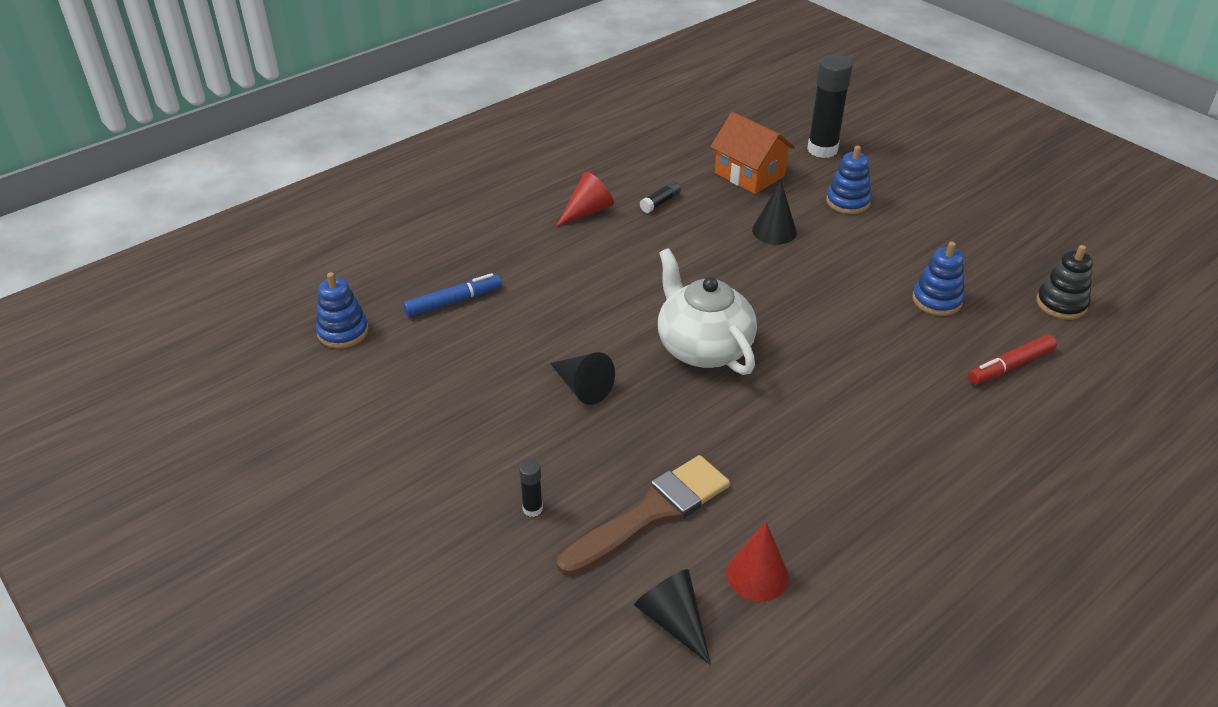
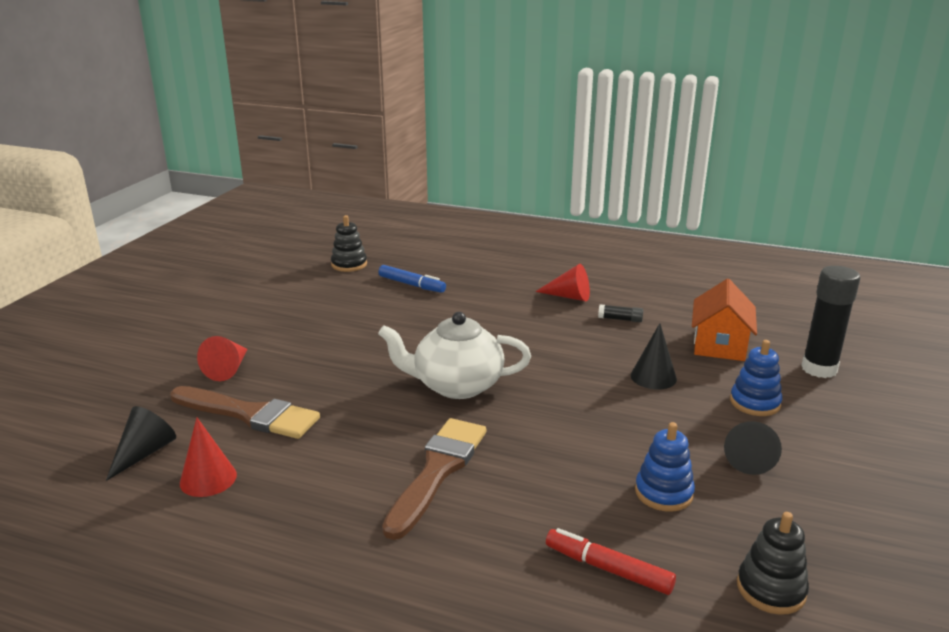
camera: 60 degrees right, 15 degrees down
(343, 332) = (349, 264): blue stacking toy -> black stacking toy
(532, 509) = (228, 369): black glue stick -> red cone
(582, 387) = (364, 351): black cone -> black cone (748, 457)
(703, 347) = (456, 385): white teapot -> white teapot turned 120 degrees counterclockwise
(838, 409) = (437, 471): none -> brown brush

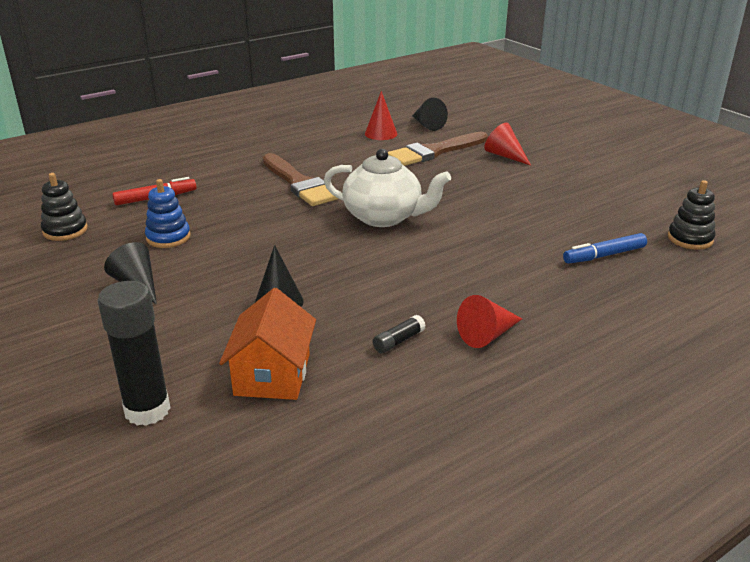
camera: 125 degrees right, 5 degrees up
(456, 385) = (384, 217): white teapot -> white teapot turned 75 degrees clockwise
(719, 345) = (272, 374): orange house -> orange house turned 45 degrees clockwise
(755, 403) = (174, 330): blue stacking toy -> none

